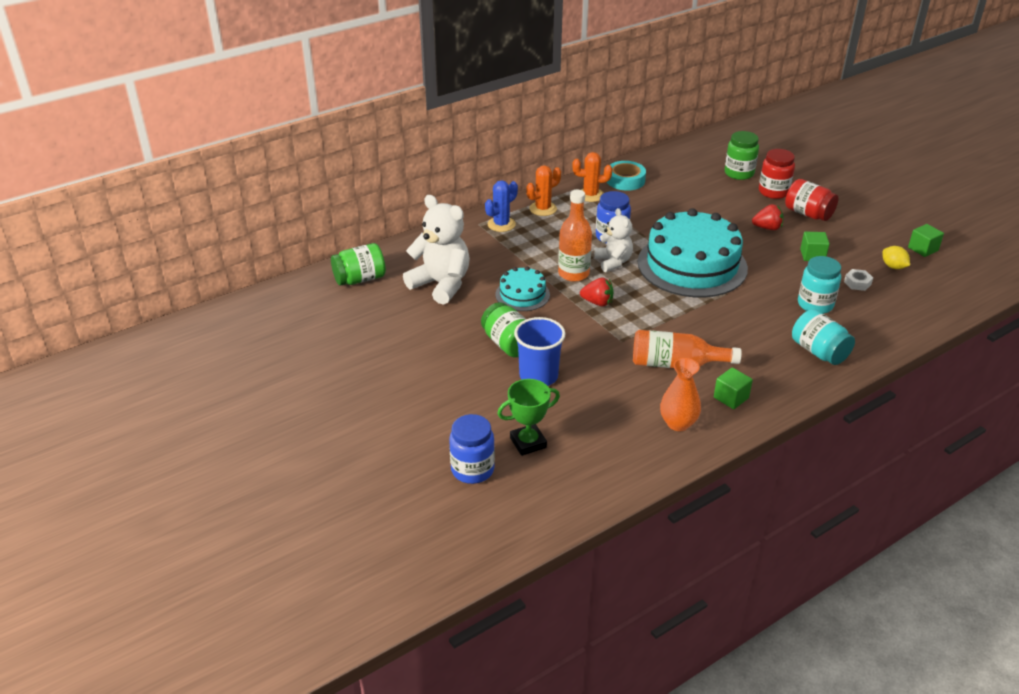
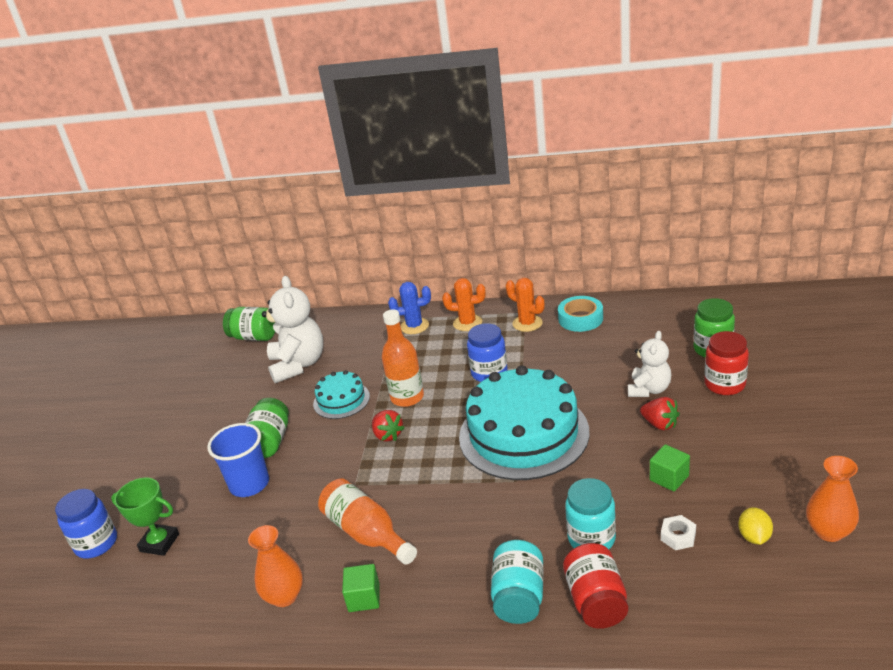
camera: 45 degrees right, 5 degrees down
(613, 262) = (455, 400): white teddy bear -> white teddy bear (649, 389)
(808, 214) = (732, 425): red jar -> red jar (596, 601)
(923, 249) = (829, 531): green cube -> orange vase

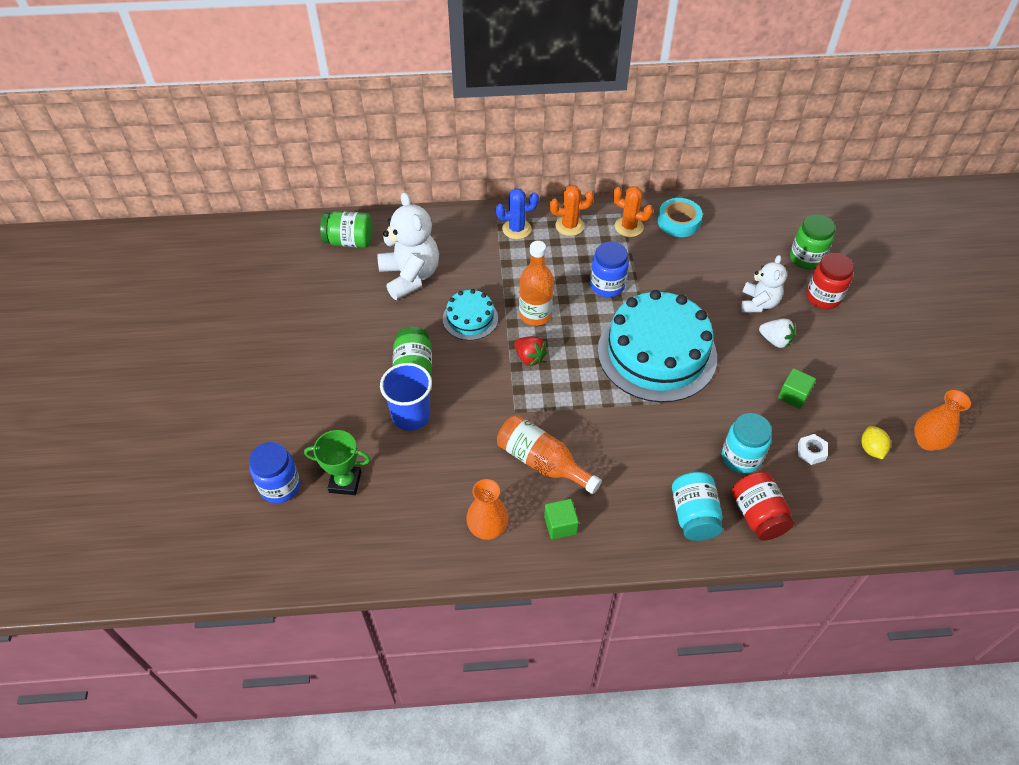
camera: 15 degrees left, 20 degrees up
(660, 424) = (775, 340): red strawberry -> white strawberry

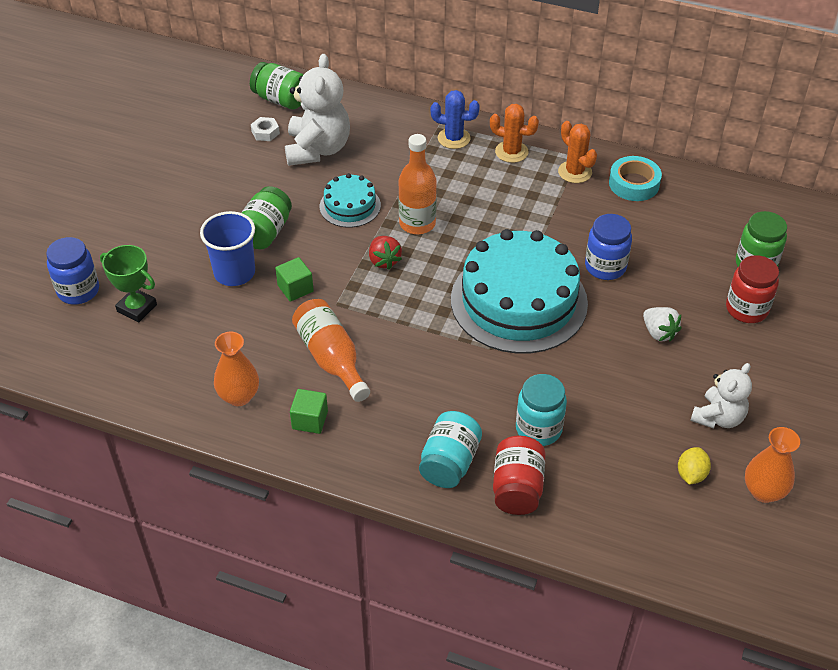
camera: 25 degrees right, 5 degrees down
(607, 286) = (511, 221): blue jar -> blue jar (605, 267)
(758, 303) = (666, 291): white teddy bear -> white teddy bear (718, 417)
(793, 395) = (640, 392): green cube -> green cube (295, 288)
(811, 452) = (620, 452): white nut -> white nut (265, 132)

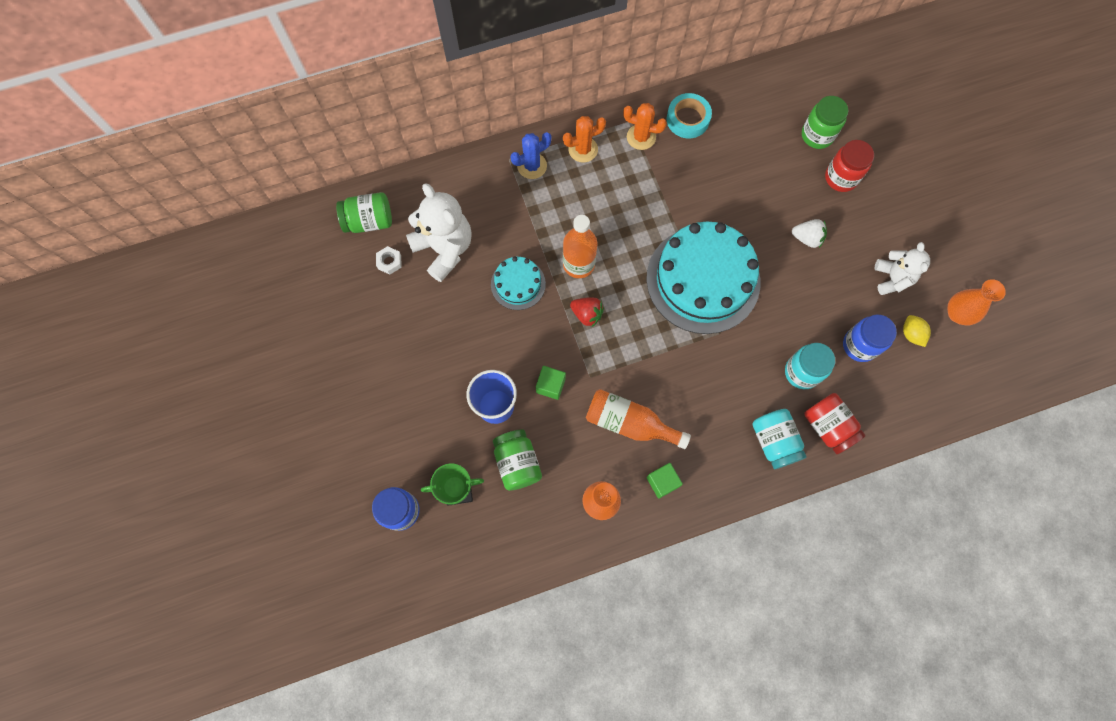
camera: 40 degrees left, 25 degrees up
(265, 232) = (482, 354): green jar -> green jar (517, 463)
(605, 267) = (731, 208): blue jar -> blue jar (859, 345)

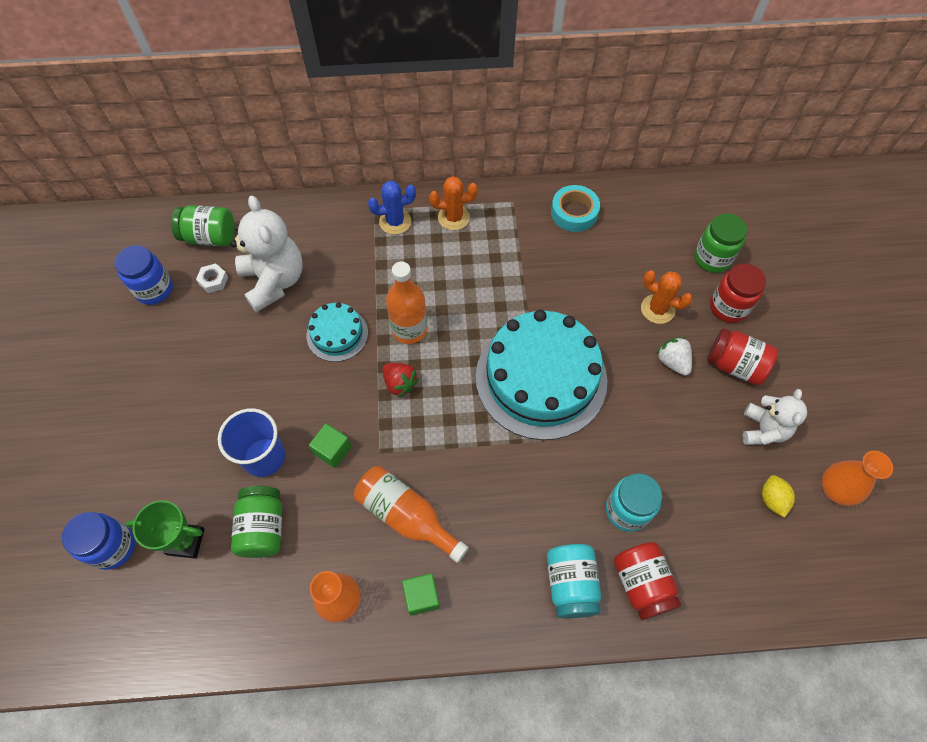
camera: 15 degrees right, 10 degrees down
(641, 137) = (519, 219): orange cactus -> orange cactus (657, 309)
(807, 238) = (672, 362): white strawberry -> white strawberry turned 150 degrees counterclockwise
(858, 229) = (734, 365): none -> red jar
(859, 345) = (705, 496): blue jar -> blue jar (154, 289)

